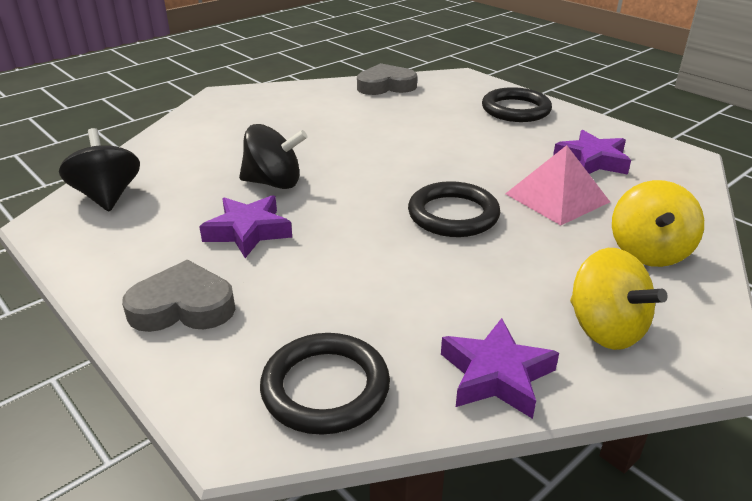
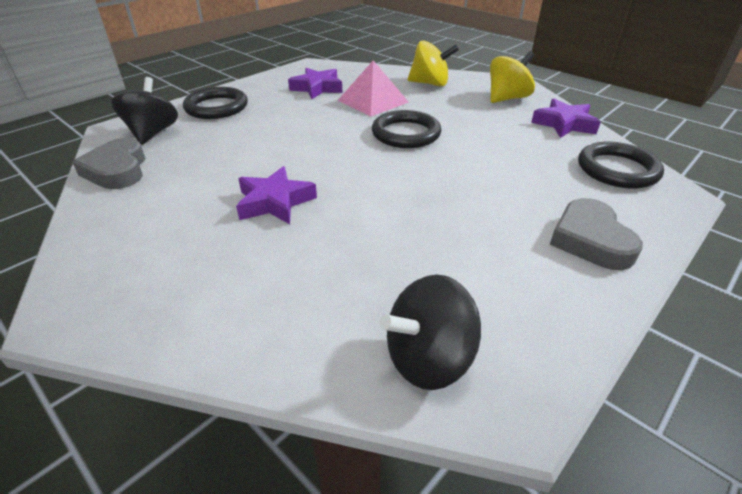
camera: 95 degrees left, 5 degrees up
(248, 231) = (465, 223): purple star -> purple star (274, 202)
(274, 183) = (369, 221): black spinning top -> black spinning top (152, 133)

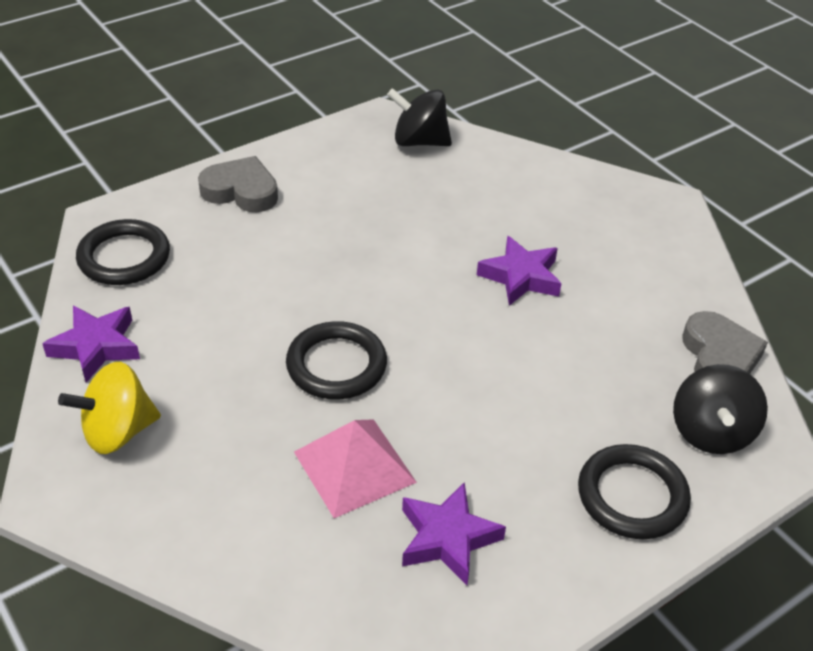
camera: 170 degrees left, 5 degrees up
(428, 358) = (419, 141): black spinning top -> black spinning top turned 150 degrees counterclockwise
(430, 84) = (220, 514): yellow spinning top -> none
(590, 240) = (241, 191): grey heart -> grey heart turned 75 degrees counterclockwise

